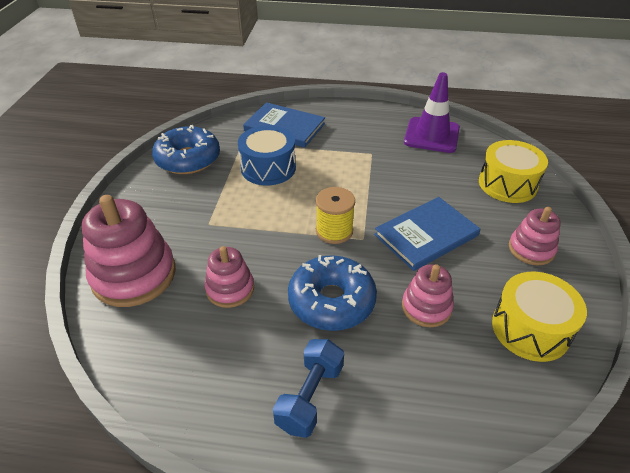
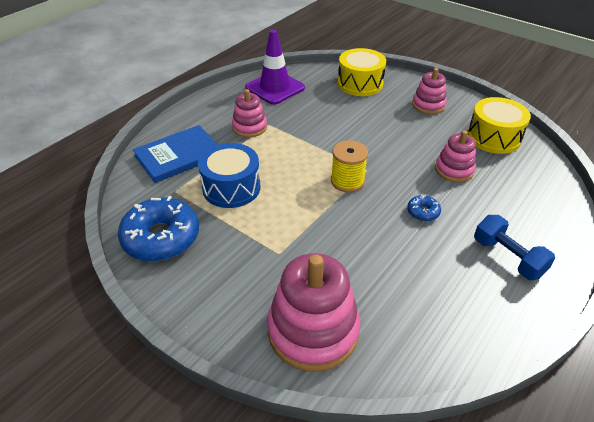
camera: 60 degrees left, 0 degrees up
(230, 289) = (375, 266): pink stacking toy -> pink stacking toy (249, 127)
(331, 301) = (423, 212): blue donut -> blue donut, size x0.44
(426, 235) = (385, 139): blue book -> none

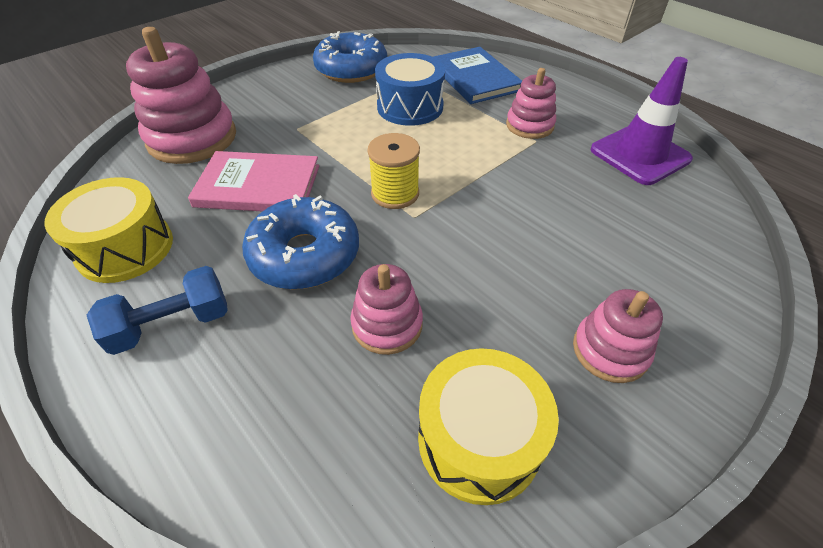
camera: 100 degrees right, 5 degrees up
(360, 84) = (679, 257): yellow drum -> yellow drum (125, 248)
(365, 256) = (258, 186): none -> pink book
(423, 212) = (305, 255): blue donut -> blue donut, size x2.25

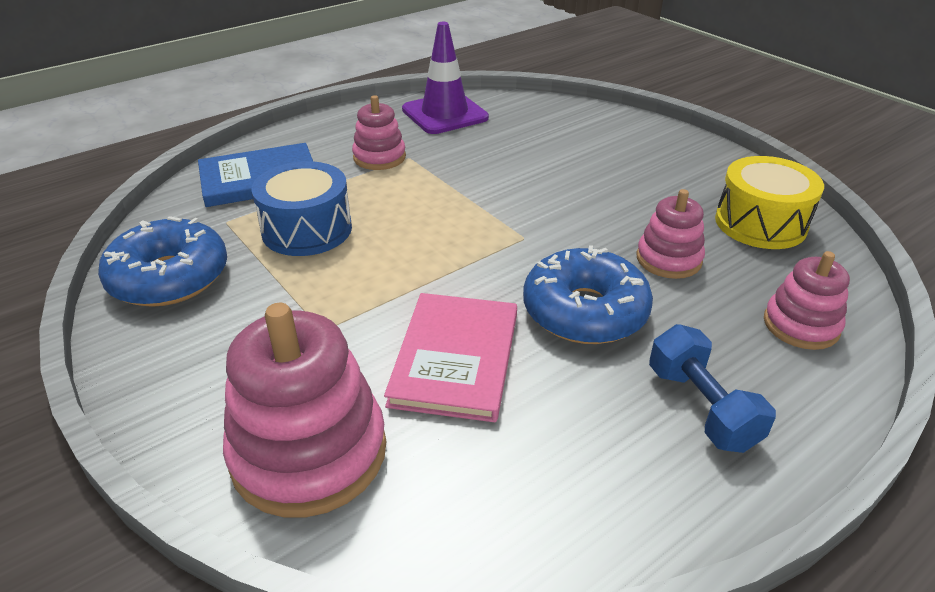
camera: 85 degrees left, 10 degrees down
(125, 248) = (581, 484): yellow drum -> none
(395, 193) = (485, 248): yellow spool -> none
(610, 350) = (670, 164): pink stacking toy -> pink stacking toy (801, 325)

